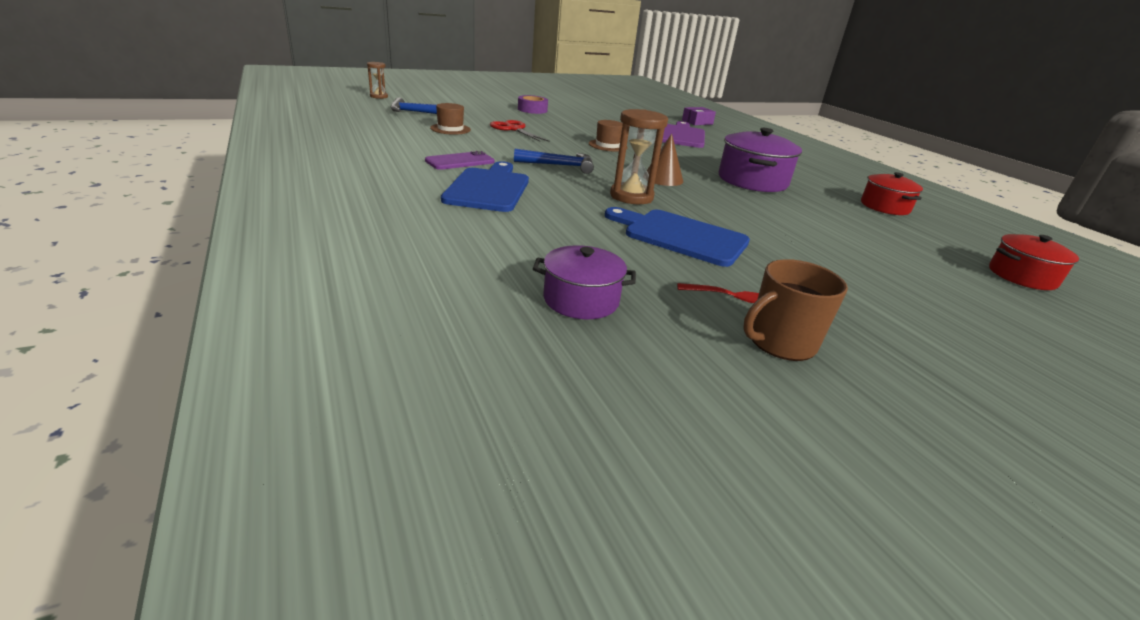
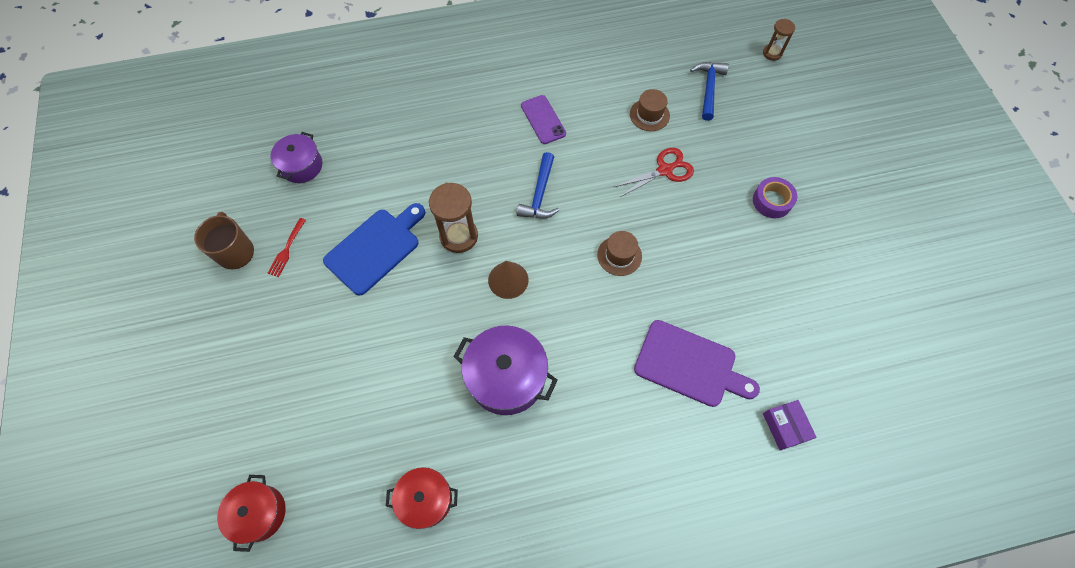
camera: 105 degrees right, 35 degrees up
(488, 188) = (477, 135): blue cutting board -> none

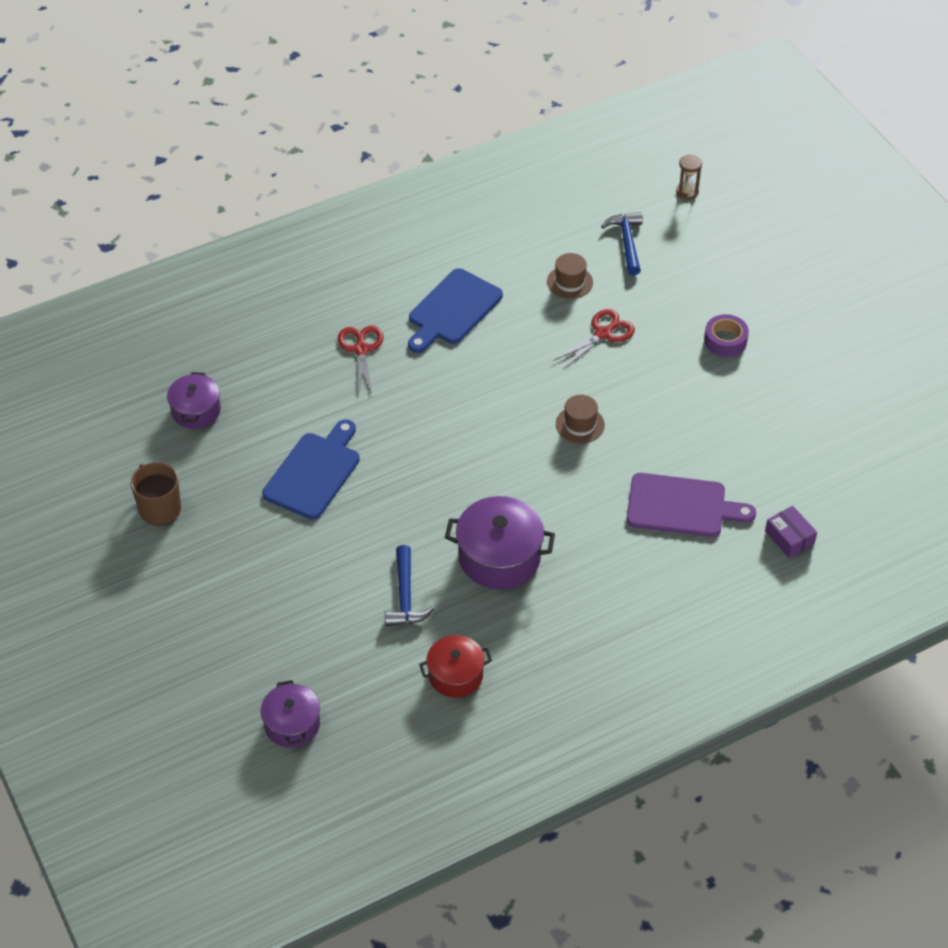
camera: 15 degrees left, 15 degrees down
(259, 513) = (292, 724): red pot -> purple pot
(287, 249) = (216, 494): red fork -> none
(455, 140) = (361, 350): none -> red scissors
(459, 236) = (401, 442): brown hourglass -> none
(508, 280) = (469, 471): brown cone -> none
(540, 194) = (475, 384): blue hammer -> blue hammer (405, 596)
(543, 120) = (453, 310): purple phone -> blue cutting board

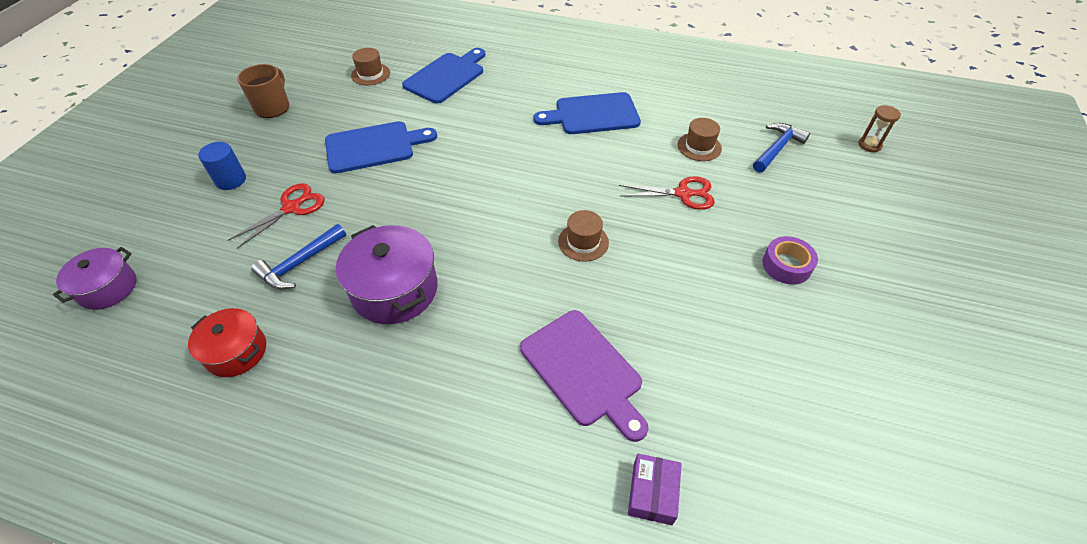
camera: 45 degrees right, 0 degrees up
(196, 410) = (370, 74): purple pot -> brown hat
(240, 589) = (231, 180): none -> blue cylinder
(272, 362) = (446, 76): none -> blue cutting board
(361, 350) = (504, 101): red scissors -> red scissors (291, 208)

